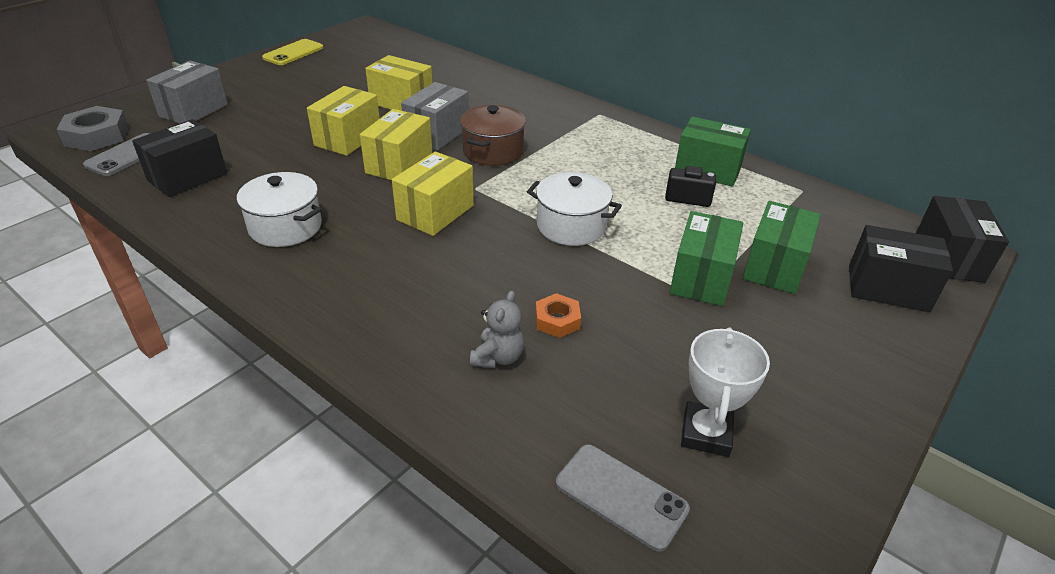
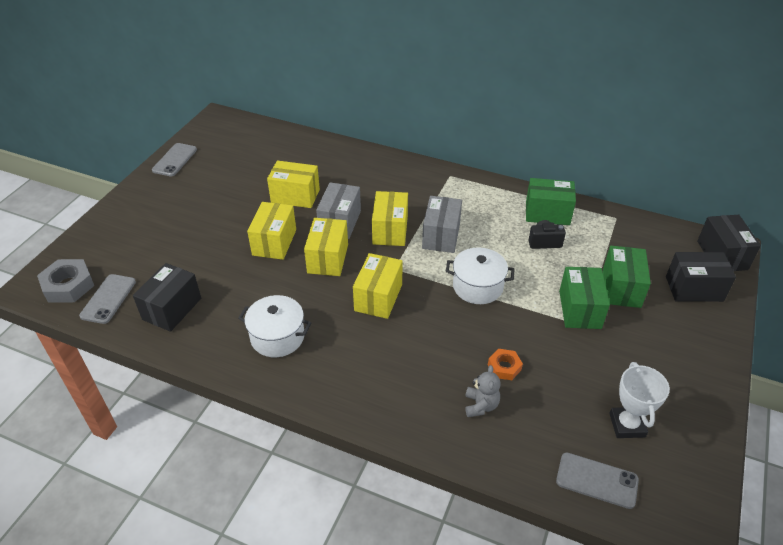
camera: 15 degrees left, 5 degrees up
(194, 110) = (131, 241): grey box -> grey box (441, 236)
(293, 53) = (175, 160): yellow phone -> grey phone
(493, 151) = (390, 230): brown pot -> yellow box

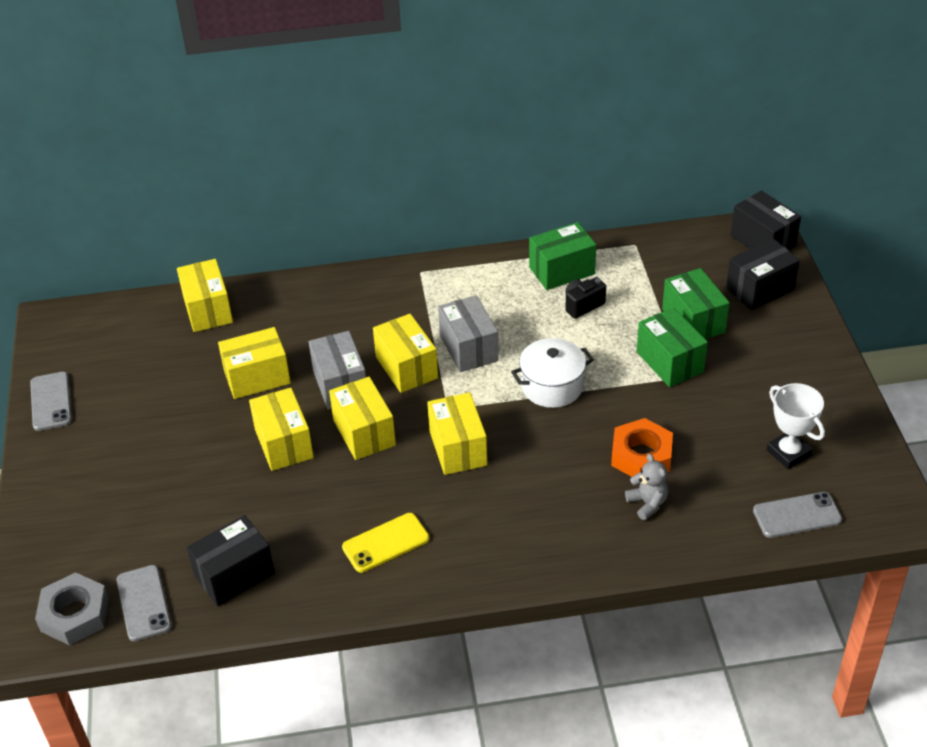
camera: 30 degrees left, 0 degrees up
(172, 309) = (234, 575): black box -> black box turned 60 degrees clockwise
(277, 337) = (386, 543): white pot -> yellow phone
(303, 146) = (208, 310): none -> yellow box
(504, 367) = (641, 455): orange nut -> orange nut, size x1.70

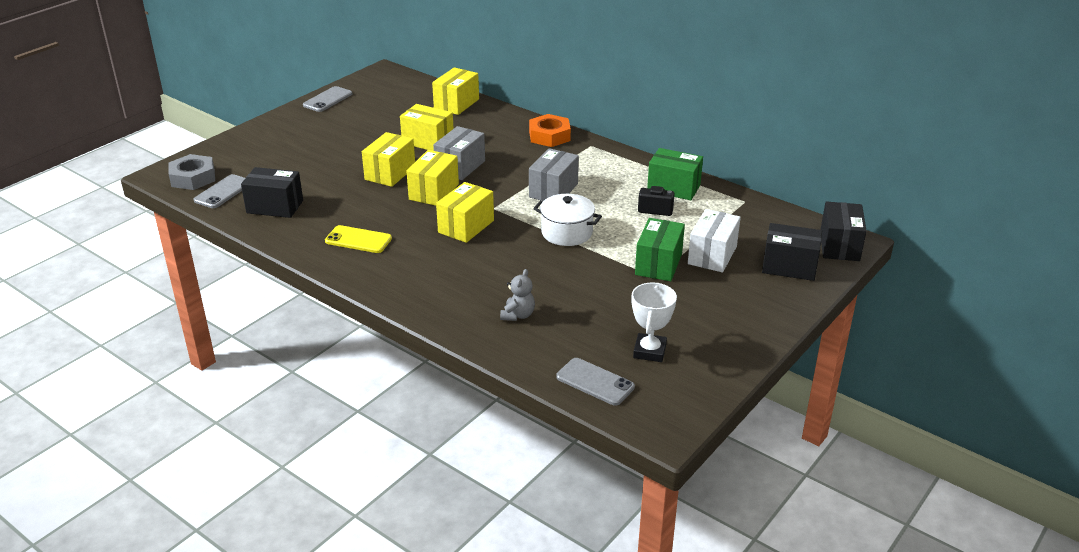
camera: 45 degrees right, 10 degrees down
(406, 367) = (505, 179): yellow box -> none
(641, 455) = (557, 293): orange nut -> orange nut (549, 136)
(693, 321) = (712, 255): green box -> white box

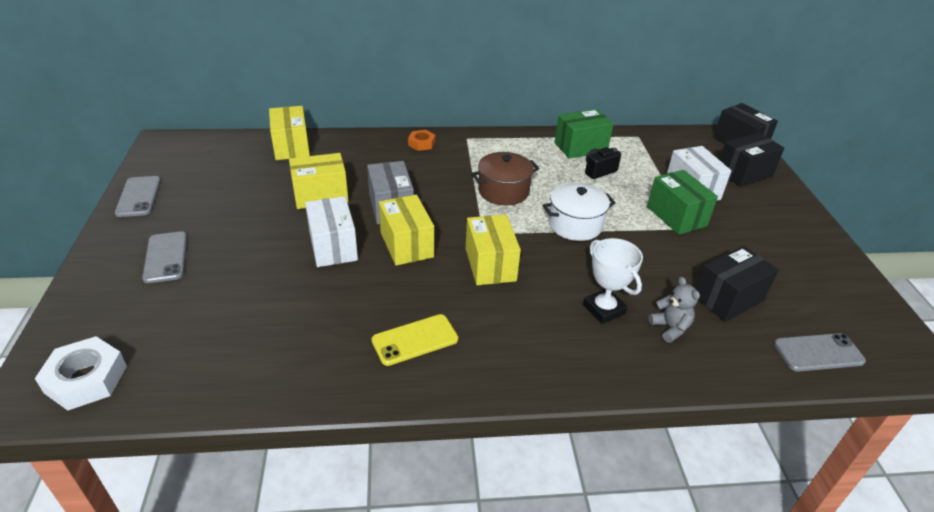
camera: 45 degrees left, 5 degrees up
(193, 178) = (86, 379): grey nut -> white nut
(223, 192) = (160, 374): grey phone -> grey phone (166, 257)
(275, 207) = (260, 356): black box -> black box (728, 298)
(390, 173) = (333, 246): yellow box -> white box
(549, 136) = (421, 143): orange nut -> orange nut, size x0.59
(553, 190) = (503, 191): grey box -> brown pot
(649, 351) = (797, 296): white trophy -> white trophy (604, 309)

